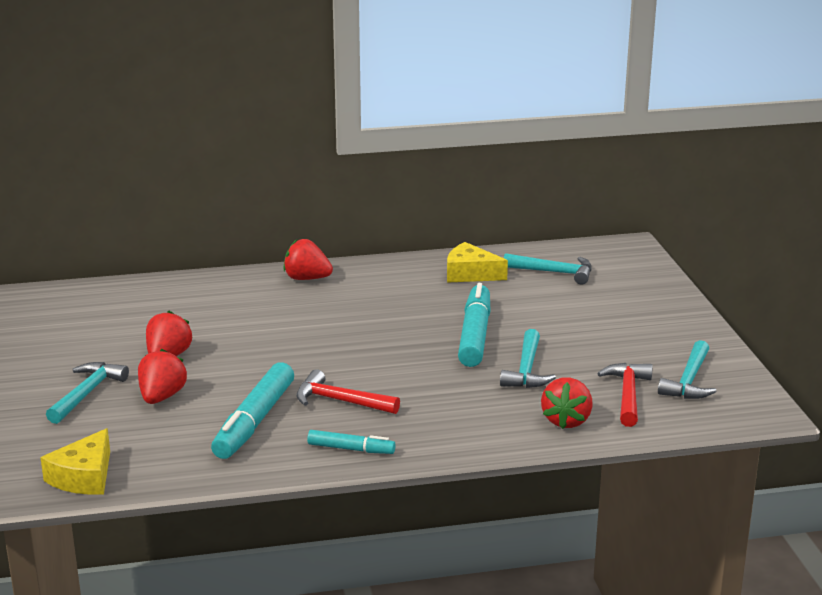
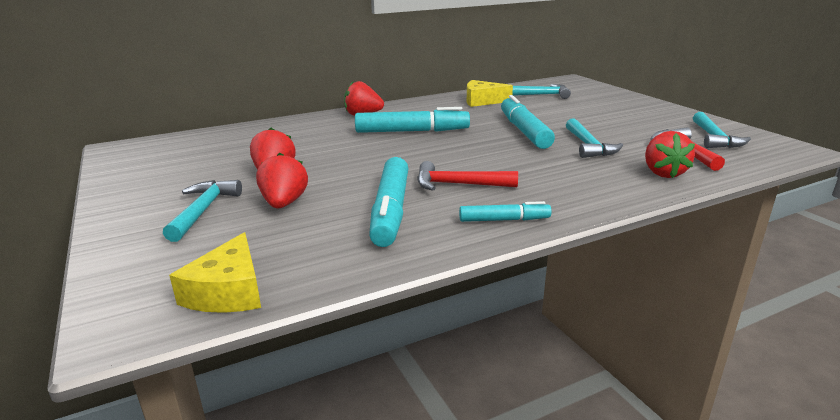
camera: 15 degrees left, 0 degrees up
(346, 316) = (412, 131): none -> turquoise marker

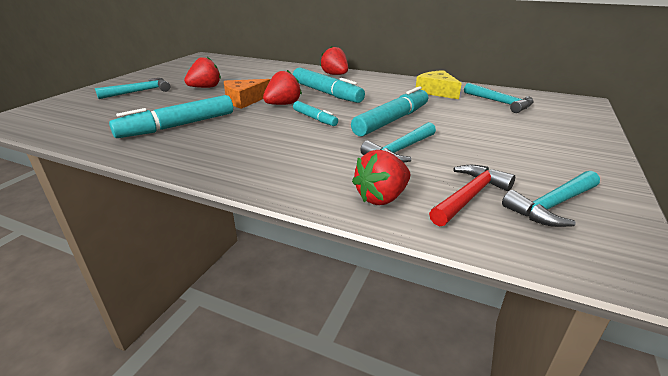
camera: 50 degrees right, 5 degrees up
(228, 291) = (48, 124): yellow cheese -> none
(284, 203) = (164, 102): red strawberry -> red strawberry (283, 104)
(364, 165) = (244, 100): none -> orange cheese
(458, 184) = (243, 130): red hammer -> none
(504, 220) = (194, 159): turquoise marker -> turquoise marker (315, 118)

